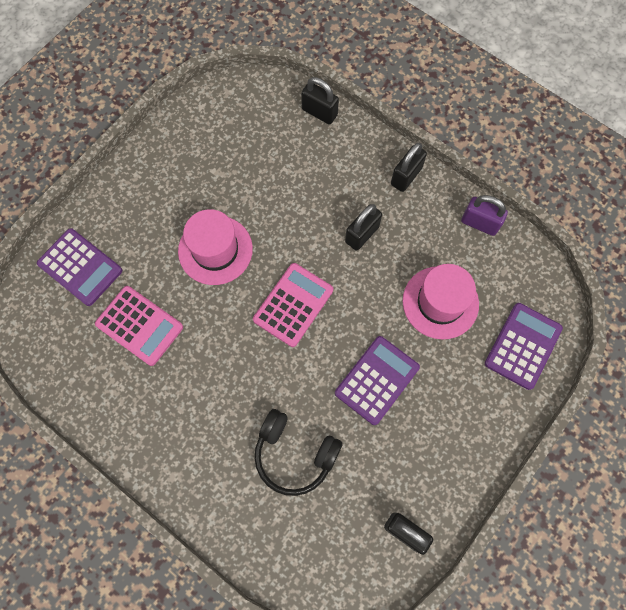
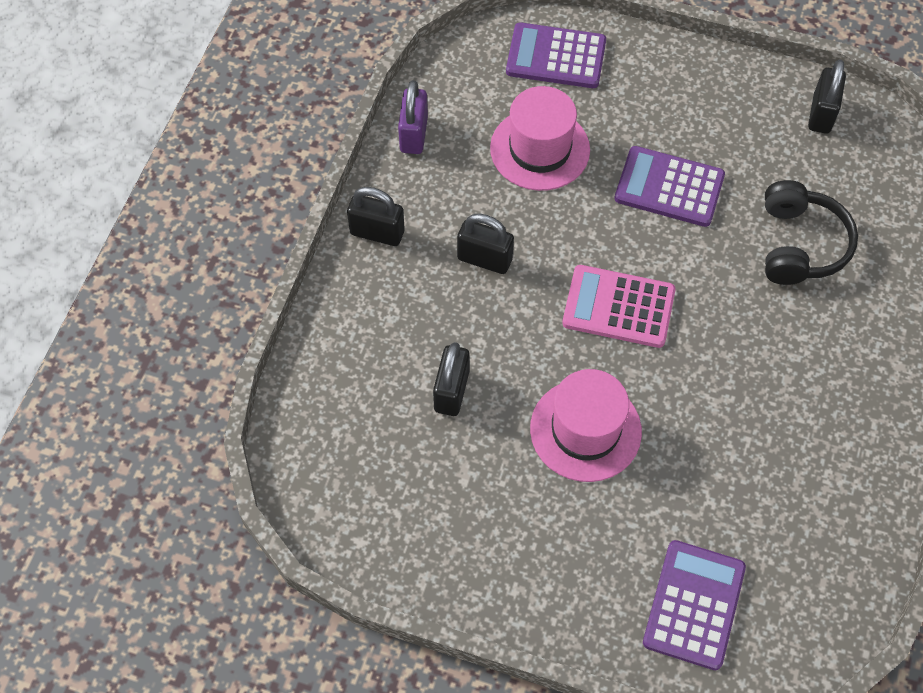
camera: 110 degrees left, 10 degrees down
(139, 326) = (737, 484): pink calculator -> none
(319, 112) = (312, 370): black padlock -> black padlock (451, 391)

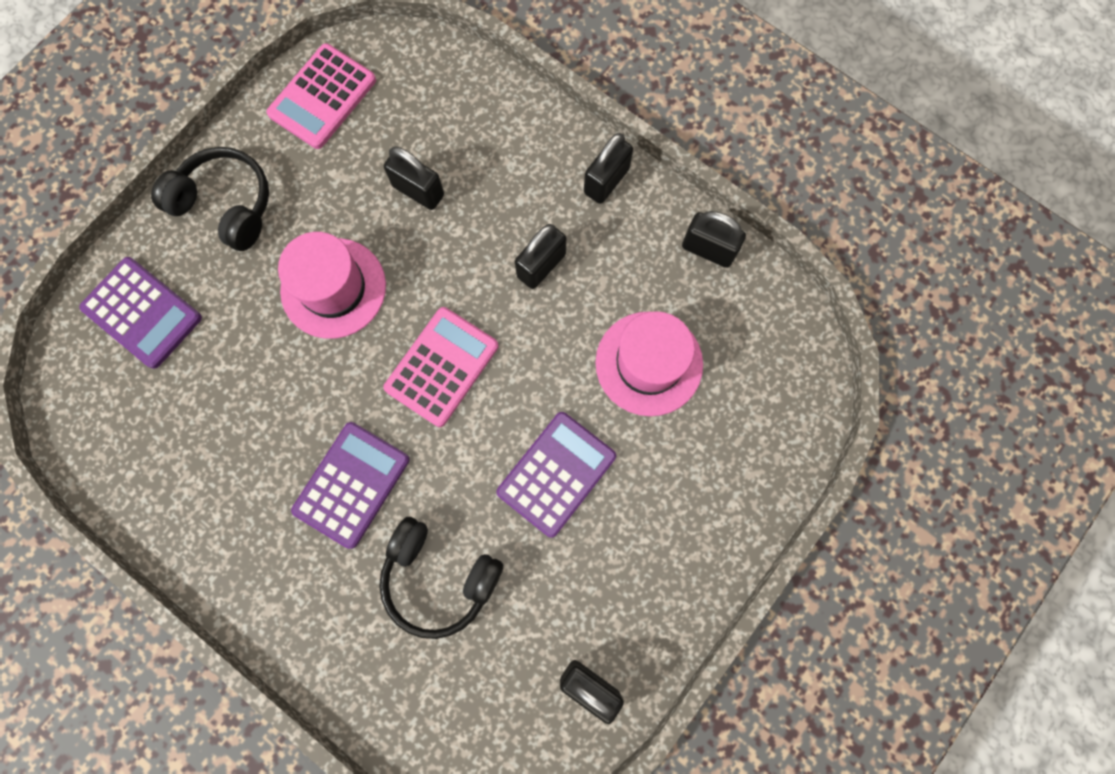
camera: 110 degrees right, 15 degrees up
(380, 526) = (322, 97): none -> pink calculator
(414, 134) = (708, 249): purple padlock -> black padlock
(542, 573) = (226, 205): none -> black headphones
(556, 56) = (762, 425): purple calculator -> purple calculator (352, 485)

